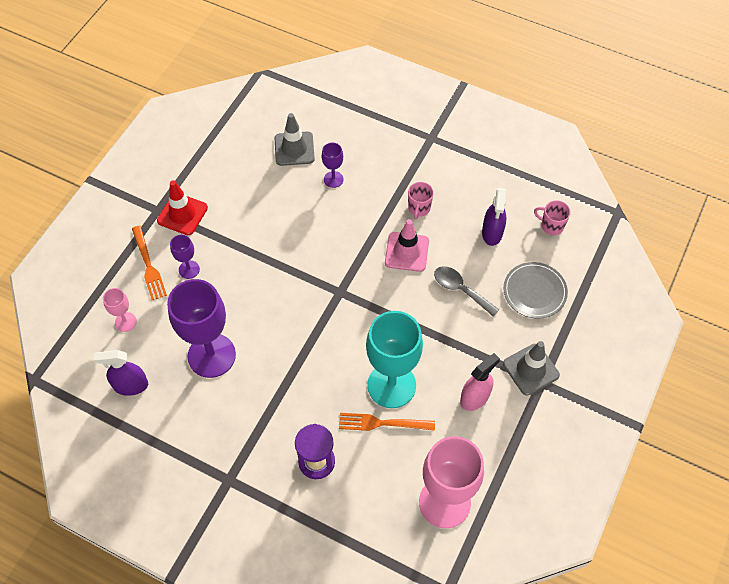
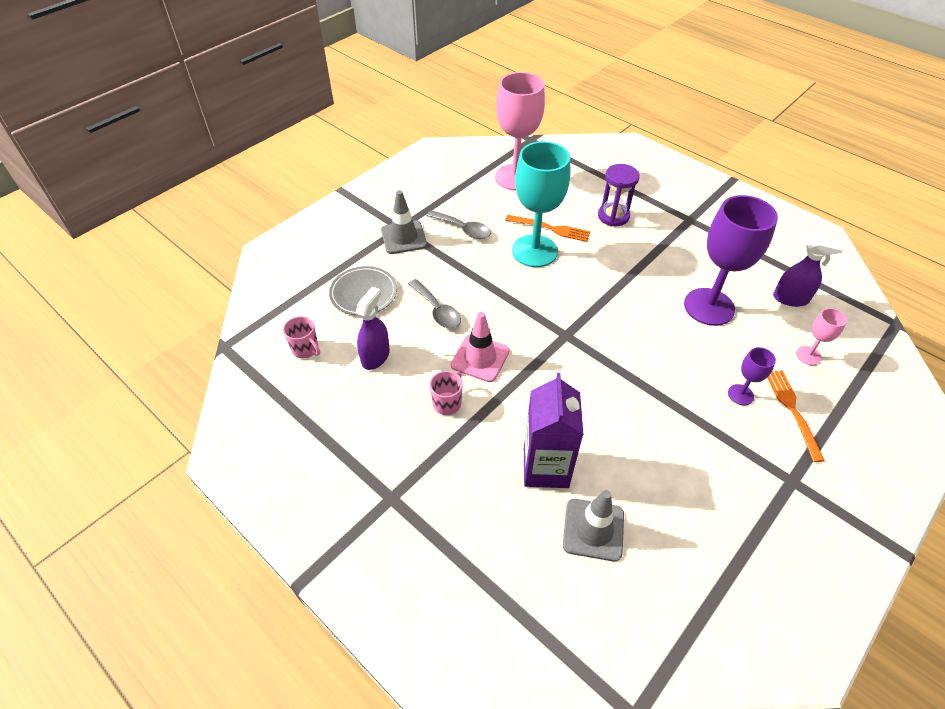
camera: 165 degrees left, 10 degrees down
(182, 214) = (756, 466): red traffic cone -> none
(333, 179) = (545, 467): purple goblet -> purple carton
(475, 397) = (463, 229): pink spray bottle -> grey spoon

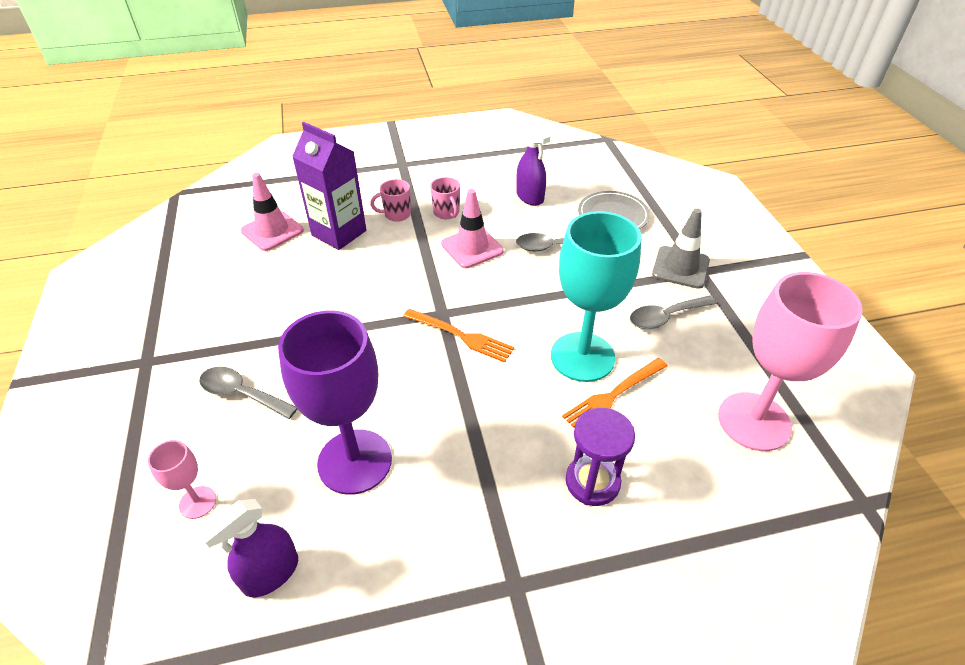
camera: 125 degrees right, 5 degrees down
(306, 349) = (570, 169): pink mug -> pink mug (396, 214)
(593, 529) = (272, 231): grey traffic cone -> pink traffic cone
(740, 394) = (242, 394): purple goblet -> grey spoon
(792, 410) = (181, 421): orange fork -> orange fork (461, 336)

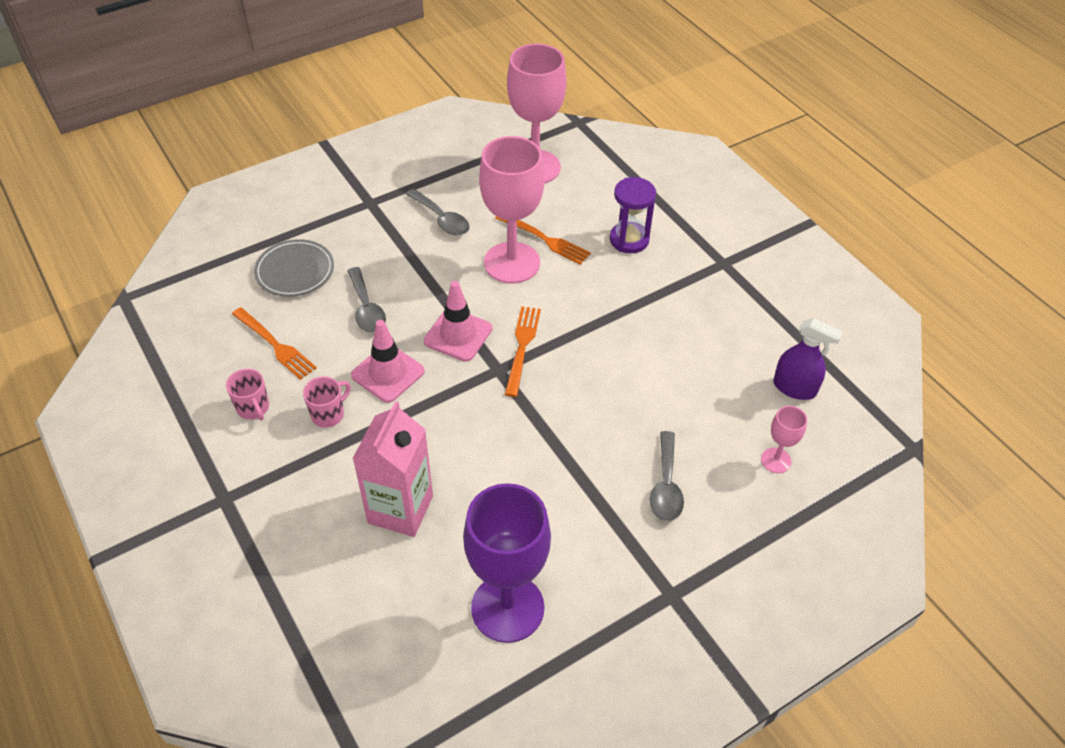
camera: 110 degrees left, 5 degrees up
(272, 231) = (418, 586): pink traffic cone -> pink traffic cone (458, 335)
(339, 233) = (400, 509): purple carton -> pink carton
(355, 461) = (686, 375): purple goblet -> purple goblet (507, 608)
(396, 214) = (345, 463): pink mug -> pink mug (253, 408)
(530, 197) = (275, 345): purple spray bottle -> orange fork
(582, 357) = (512, 263): turquoise goblet -> pink goblet
(680, 267) = (369, 215): grey traffic cone -> none

